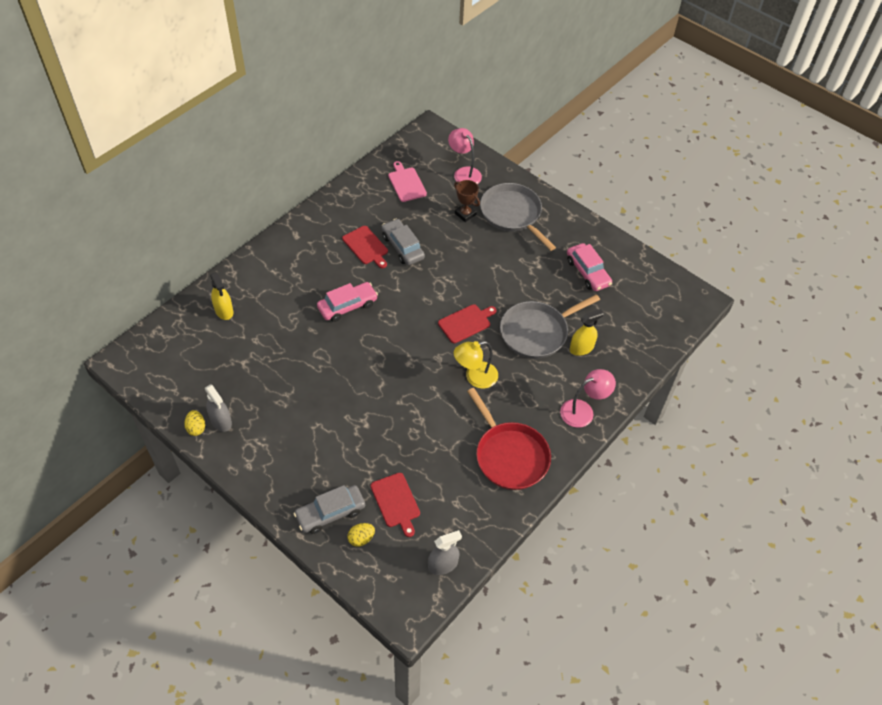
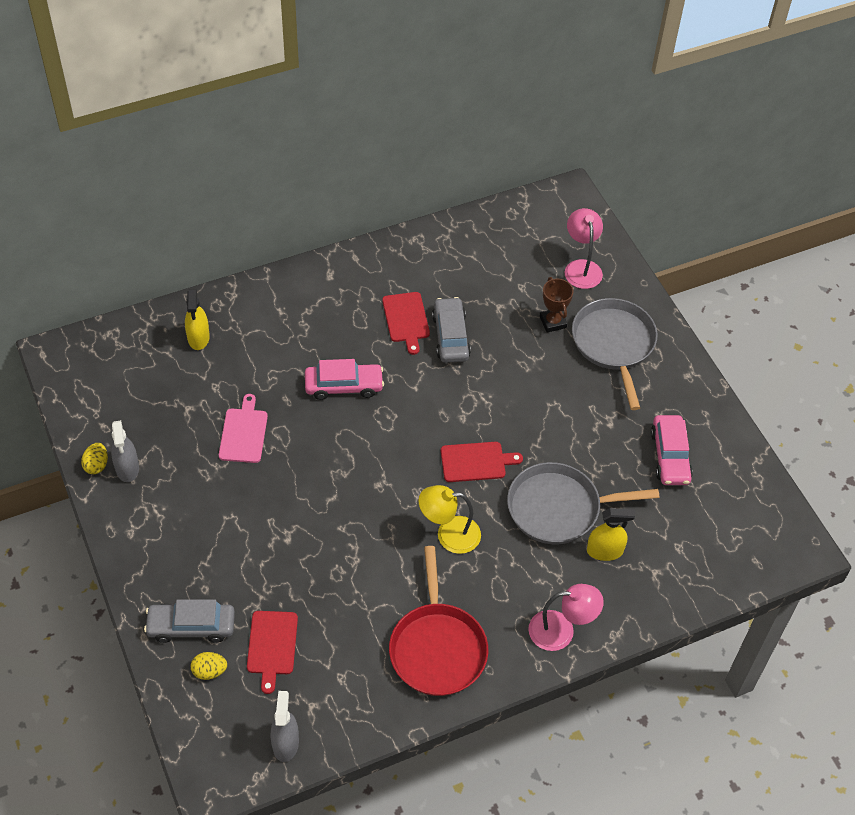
camera: 25 degrees right, 0 degrees up
(406, 183) = (500, 256): pink cutting board -> pink cutting board (244, 433)
(443, 565) = (285, 743): grey spray bottle -> grey spray bottle turned 90 degrees counterclockwise

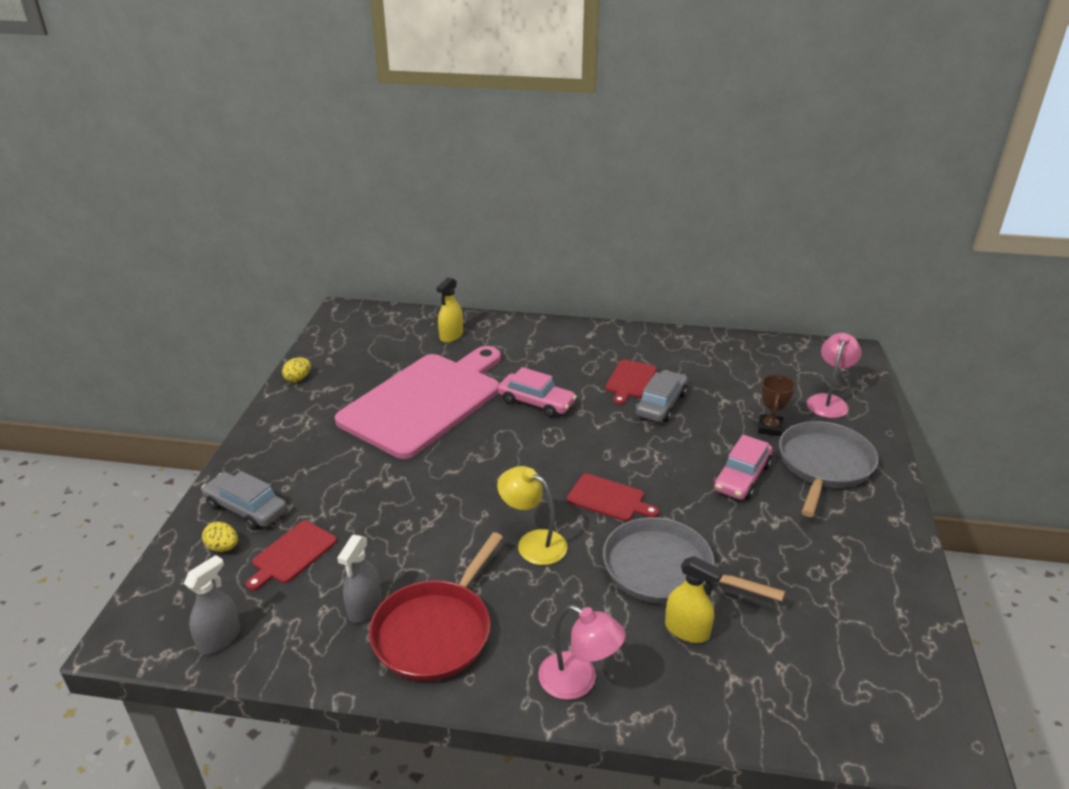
camera: 35 degrees right, 20 degrees down
(127, 468) = (317, 389): grey spray bottle -> grey spray bottle (364, 607)
(244, 433) = (425, 401): pink cutting board -> pink cutting board, size x2.49
(670, 456) = (826, 578): pink car -> pink car (742, 477)

